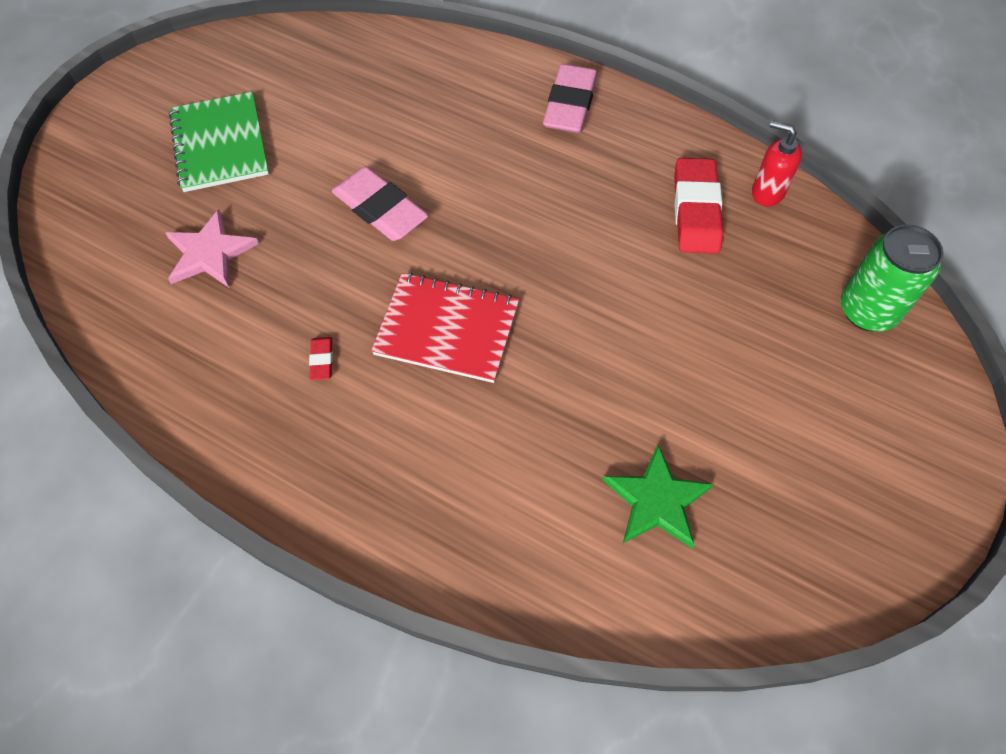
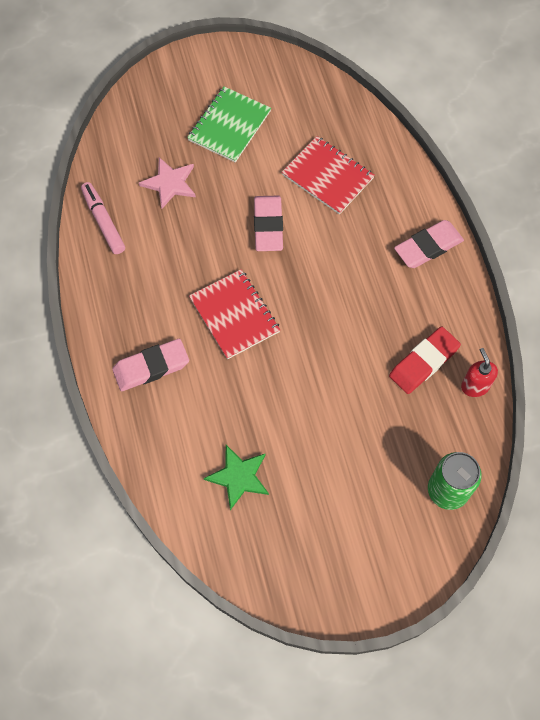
camera: 45 degrees right, 5 degrees up
(165, 359) = (103, 222): none -> pink marker
(322, 360) = (166, 281): red eraser -> none
(391, 115) = (327, 176): none -> red notebook
(412, 472) = (151, 367): none -> pink eraser

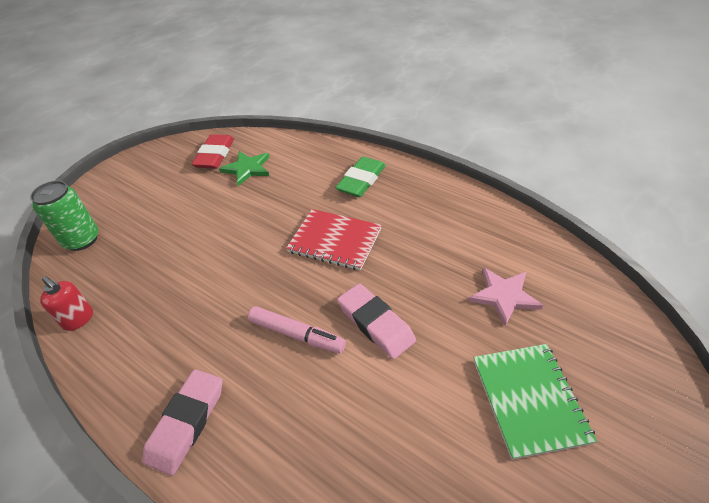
camera: 145 degrees right, 20 degrees down
(103, 222) = (510, 232): pink marker -> pink marker (296, 334)
(151, 367) = (361, 180): pink eraser -> green eraser
(327, 176) = (363, 423): red notebook -> none
(424, 362) = (139, 308): red eraser -> red eraser (215, 155)

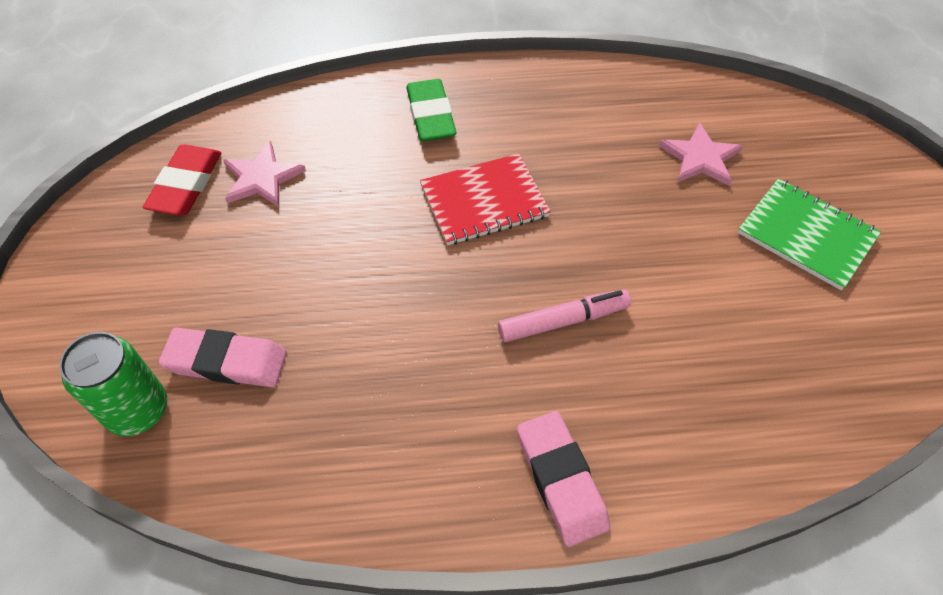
camera: 45 degrees left, 10 degrees up
(78, 319) = (285, 493): red soap dispenser -> none
(215, 155) = (186, 185): red eraser -> red eraser turned 45 degrees clockwise
(247, 169) = (262, 178): green star -> pink star
(375, 323) = (623, 258): pink eraser -> pink eraser (226, 362)

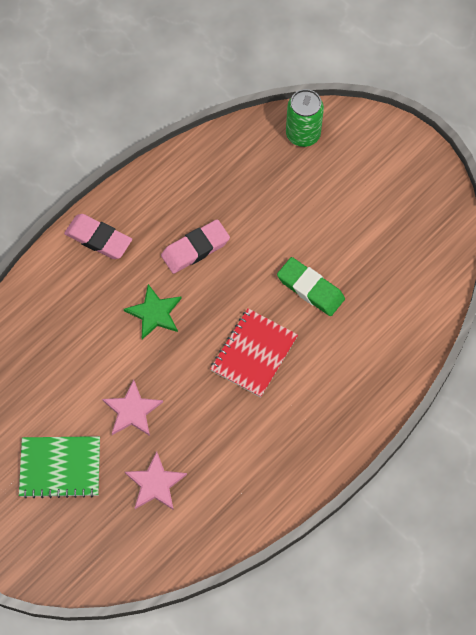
camera: 140 degrees right, 10 degrees up
(186, 185) = (420, 241): red eraser -> none
(226, 362) = (290, 178): pink eraser -> pink eraser (195, 249)
(262, 178) = (386, 276): pink star -> pink star (132, 410)
(431, 115) = (341, 391): green eraser -> green eraser (310, 289)
(562, 321) = (154, 313): pink marker -> green star

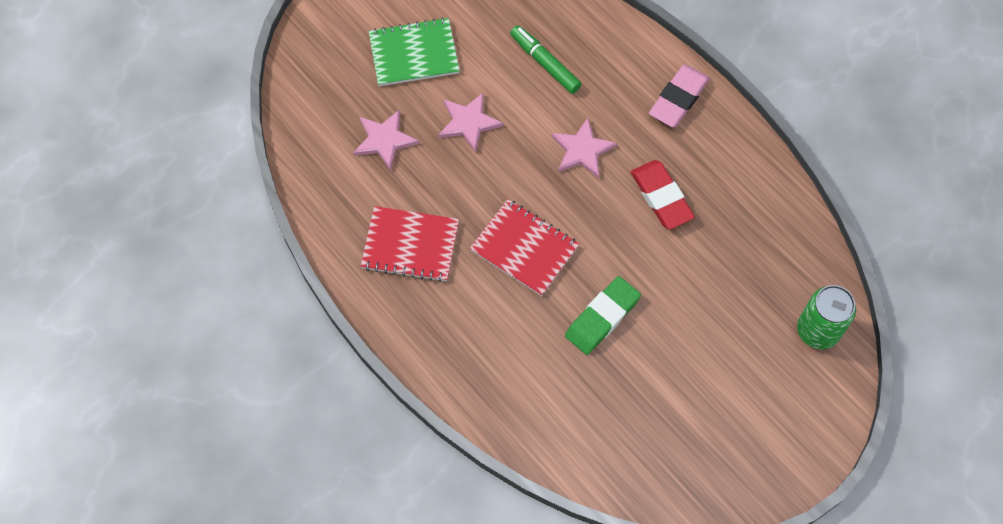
camera: 95 degrees right, 0 degrees up
(60, 467) = (414, 54): green notebook -> green notebook turned 75 degrees clockwise
(66, 350) = (545, 63): none -> green marker
(154, 313) = (582, 150): green star -> pink star
(195, 249) = (661, 197): pink eraser -> red eraser
(260, 448) = (410, 245): none -> red notebook

